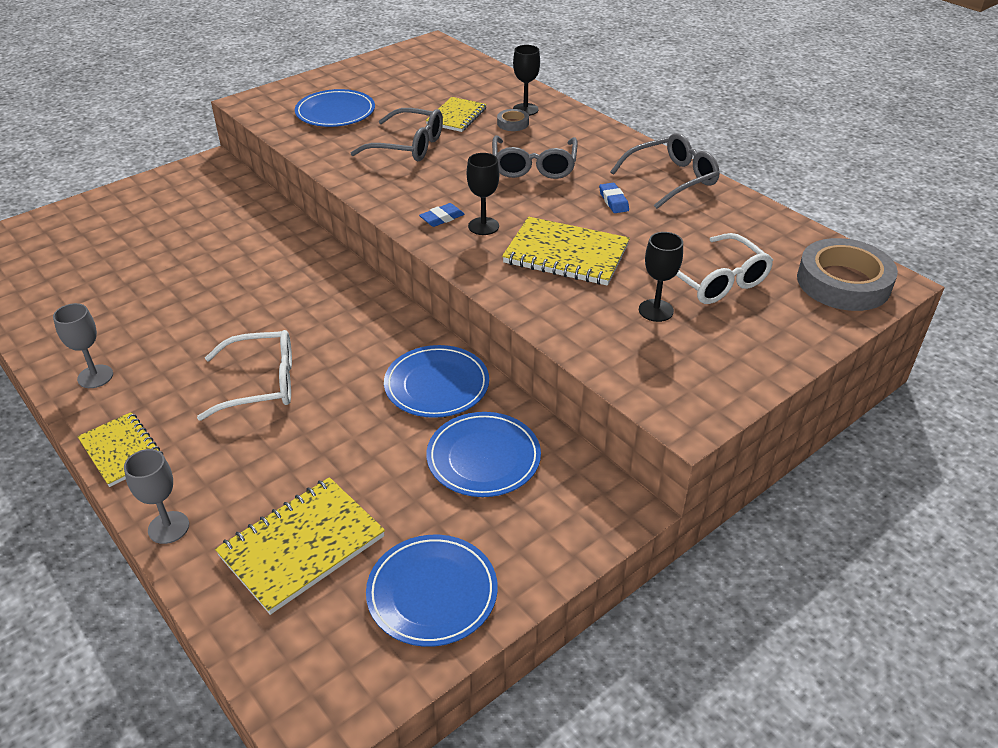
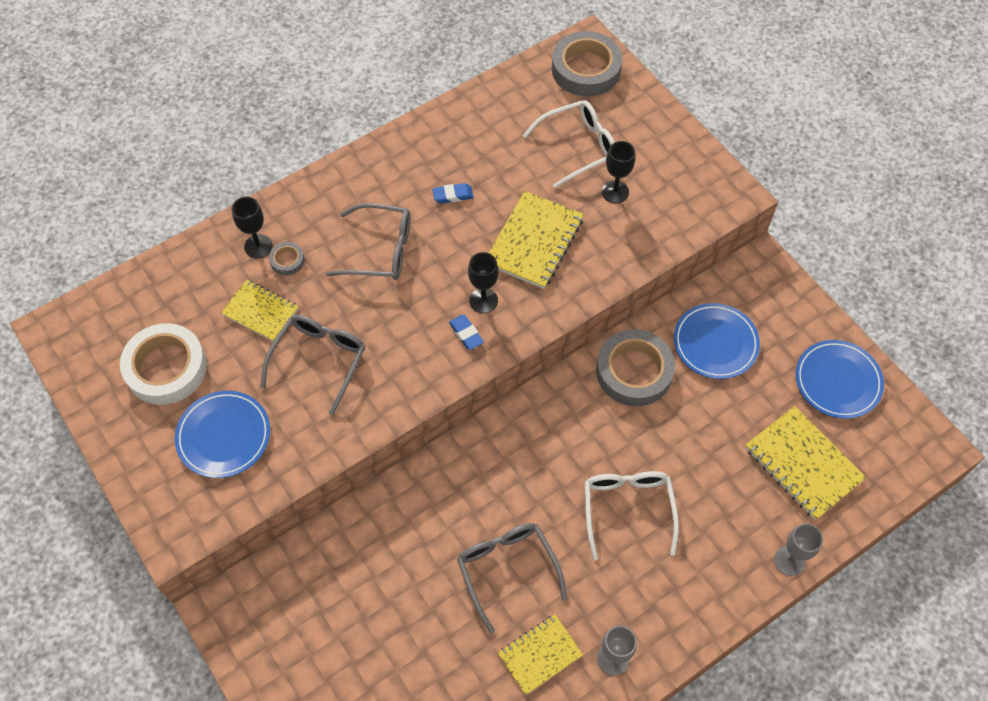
camera: 85 degrees left, 20 degrees up
(122, 451) = (709, 613): yellow notebook -> yellow notebook (540, 654)
(399, 85) = (166, 368): none -> white tape
(437, 385) = (634, 371): blue plate -> grey tape
(671, 179) = (421, 146): grey glasses -> grey glasses (507, 570)

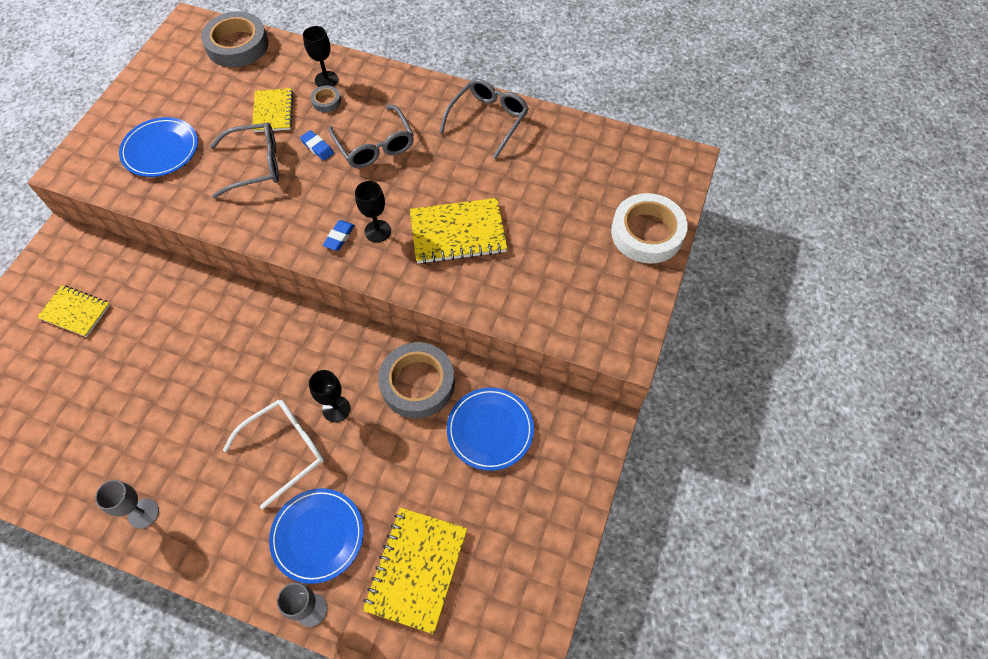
camera: 55 degrees right, 0 degrees up
(166, 368) = (195, 91): white tape -> white tape (647, 233)
(453, 195) = (459, 159): blue eraser -> blue eraser (317, 147)
(507, 570) = (182, 394): grey glasses -> grey glasses (488, 120)
(540, 654) = (121, 457): yellow notebook -> yellow notebook (75, 312)
(578, 147) = (574, 211): white glasses -> none
(586, 69) = (658, 173): grey tape -> grey tape (237, 45)
(615, 192) = (552, 260): black goblet -> black goblet (336, 409)
(837, 381) = (525, 555): blue plate -> blue plate (318, 536)

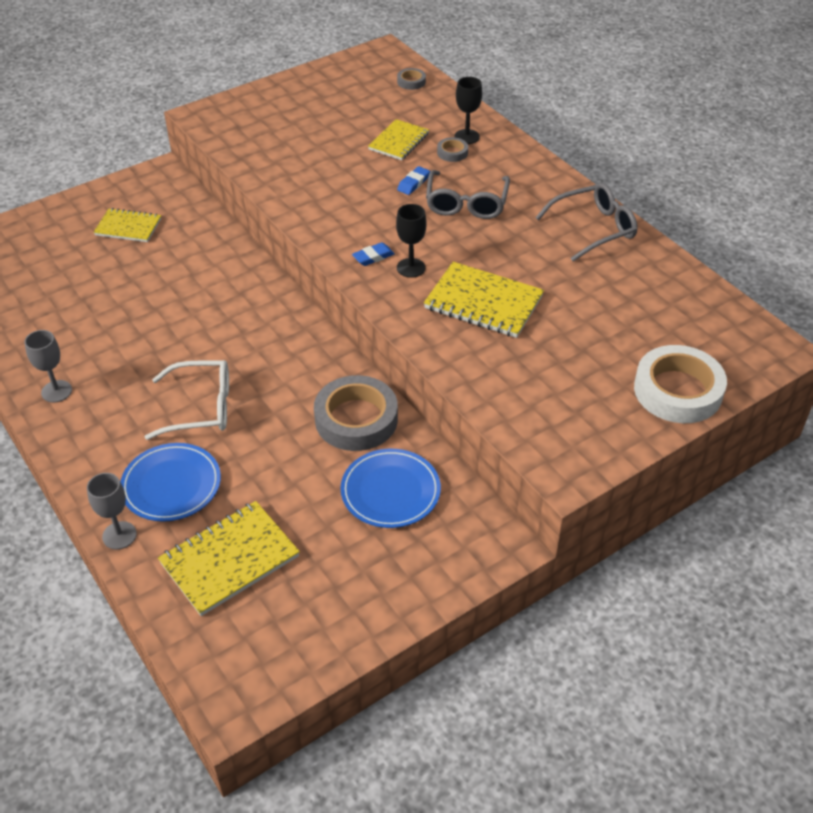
camera: 35 degrees right, 15 degrees down
(75, 312) = (128, 227): yellow notebook -> yellow notebook turned 45 degrees counterclockwise
(161, 150) = (282, 131): blue plate -> none
(237, 45) = (411, 82): grey tape -> grey tape, size x0.45
(255, 165) = (349, 174): grey glasses -> none
(317, 147) = (413, 183): blue eraser -> blue eraser turned 45 degrees clockwise
(336, 409) = (268, 400): black goblet -> none

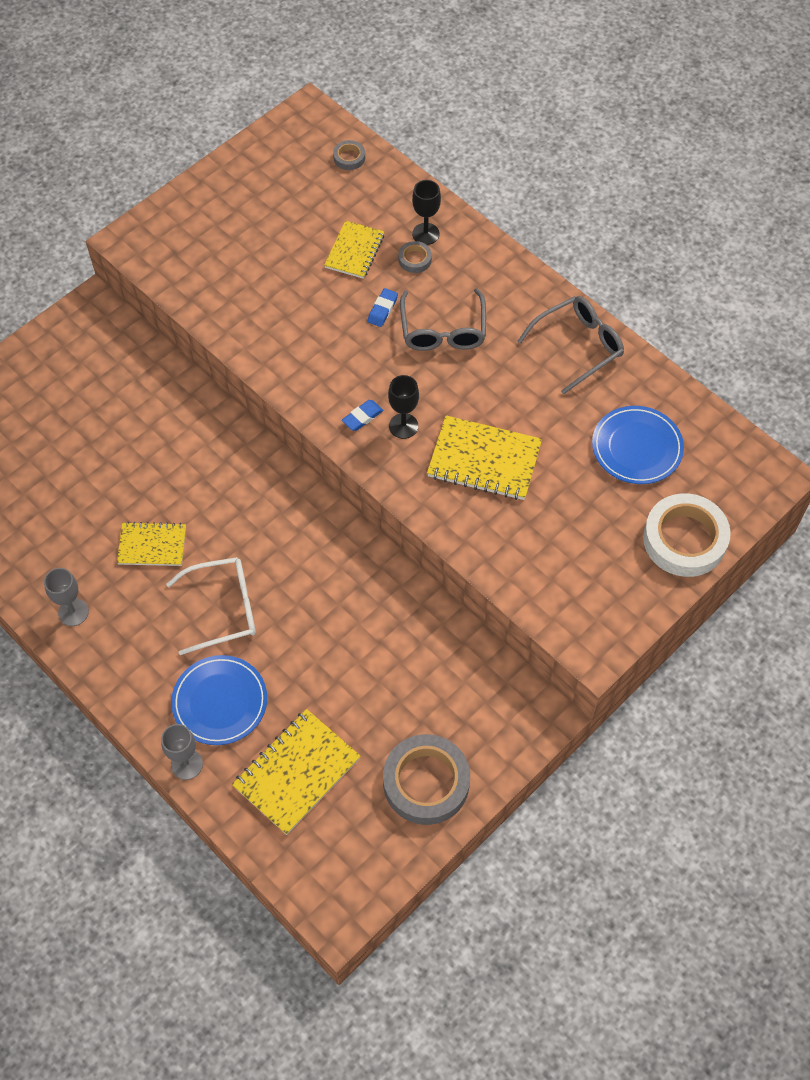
camera: 10 degrees left, 15 degrees up
(128, 227) = (81, 389): yellow notebook -> yellow notebook (152, 545)
(356, 419) = (378, 598): grey tape -> grey tape (426, 782)
(390, 491) = (428, 675): blue plate -> blue plate (637, 447)

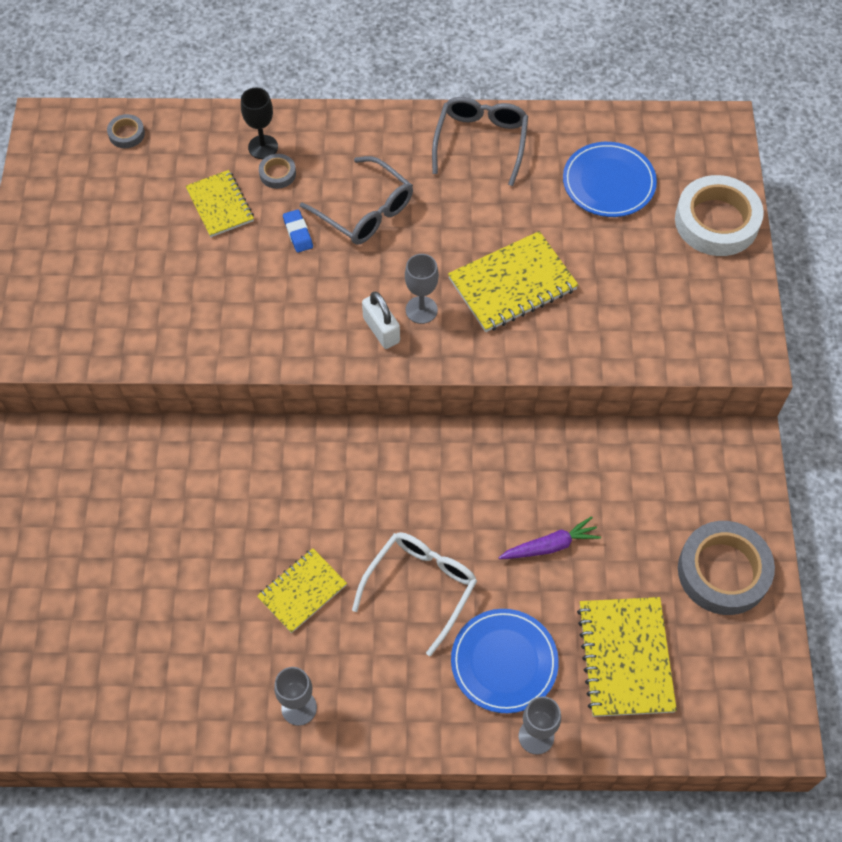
camera: 45 degrees left, 0 degrees up
(332, 659) = (550, 546): none -> purple carrot
(362, 417) = (381, 330): blue eraser -> white padlock
(403, 426) = (421, 310): black goblet -> grey goblet

